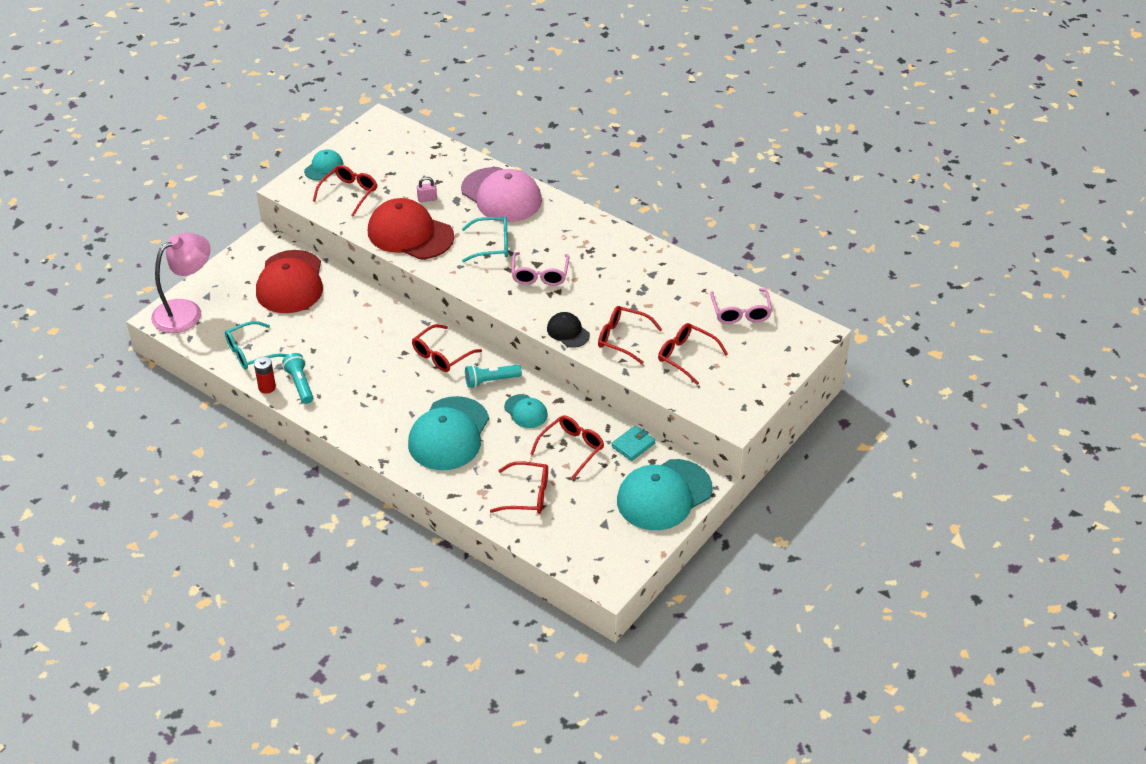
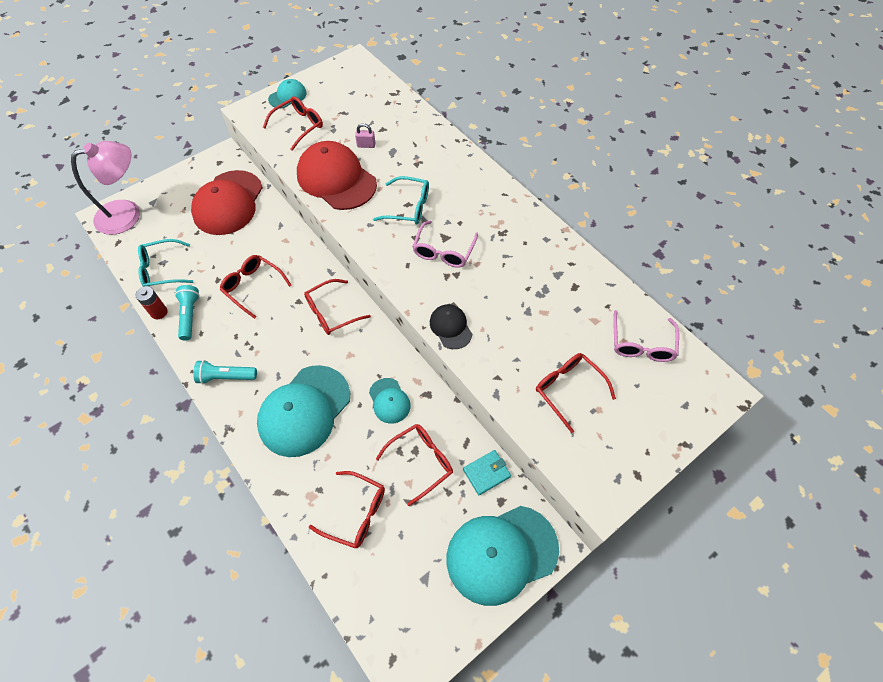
camera: 15 degrees right, 15 degrees up
(491, 381) = (367, 354): turquoise flashlight -> turquoise flashlight (226, 377)
(501, 195) = (436, 155): pink cap -> none
(622, 338) = (505, 349): red glasses -> red glasses (253, 287)

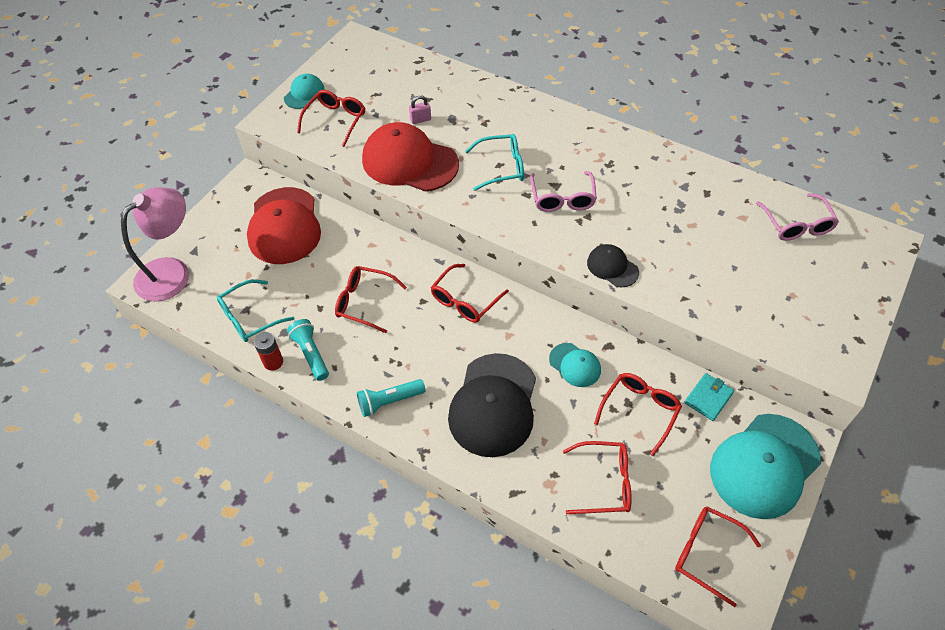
camera: 20 degrees left, 5 degrees down
(304, 410) = (493, 405): turquoise cap -> black cap
(568, 389) = (755, 287): red glasses -> red glasses (706, 553)

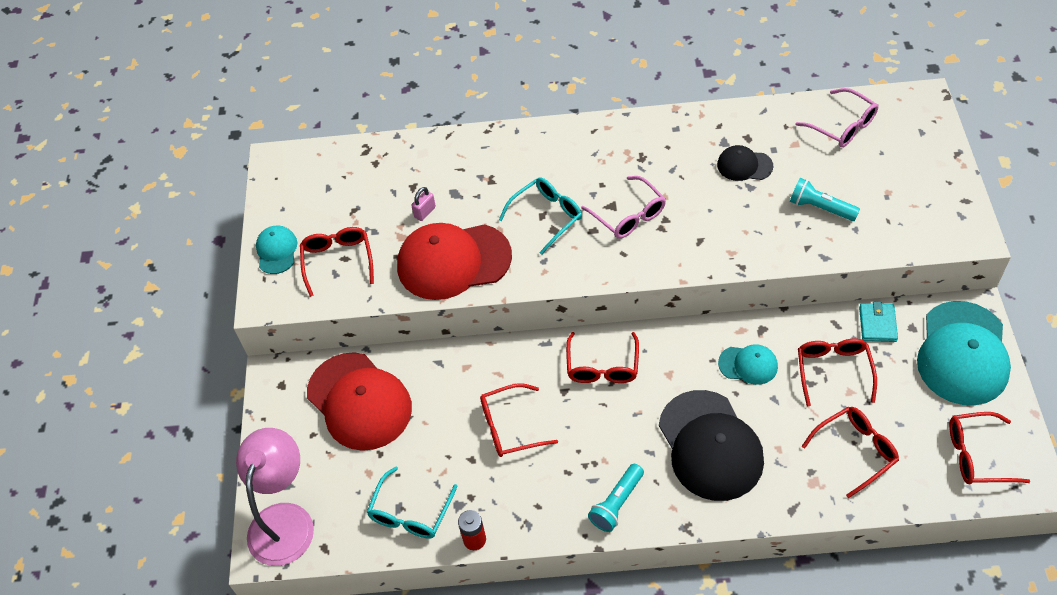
camera: 30 degrees left, 0 degrees up
(311, 354) = (504, 508): turquoise flashlight -> turquoise flashlight (820, 208)
(612, 267) = (726, 255): black cap -> black cap (744, 165)

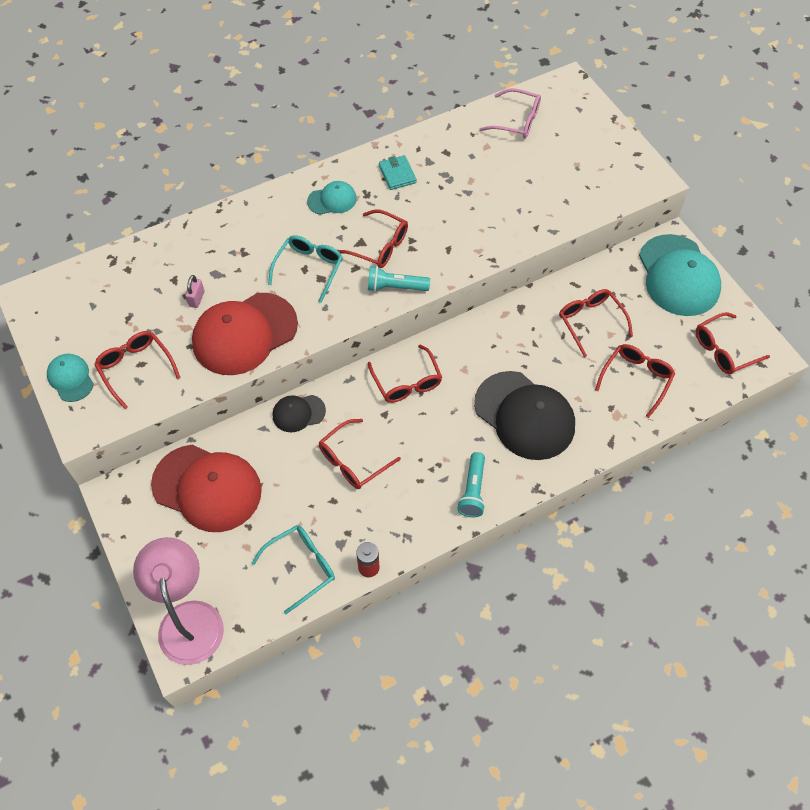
camera: 30 degrees left, 5 degrees up
(410, 513) = (301, 567): turquoise glasses -> turquoise glasses turned 120 degrees counterclockwise
(628, 215) = (379, 246): pink glasses -> red glasses
(744, 165) = (454, 176): black cap -> black cap (298, 413)
(748, 365) = (523, 340): turquoise cap -> turquoise cap (332, 200)
(820, 208) = (531, 192): turquoise flashlight -> turquoise flashlight (395, 287)
(877, 324) = (606, 274): turquoise wallet -> turquoise wallet (397, 174)

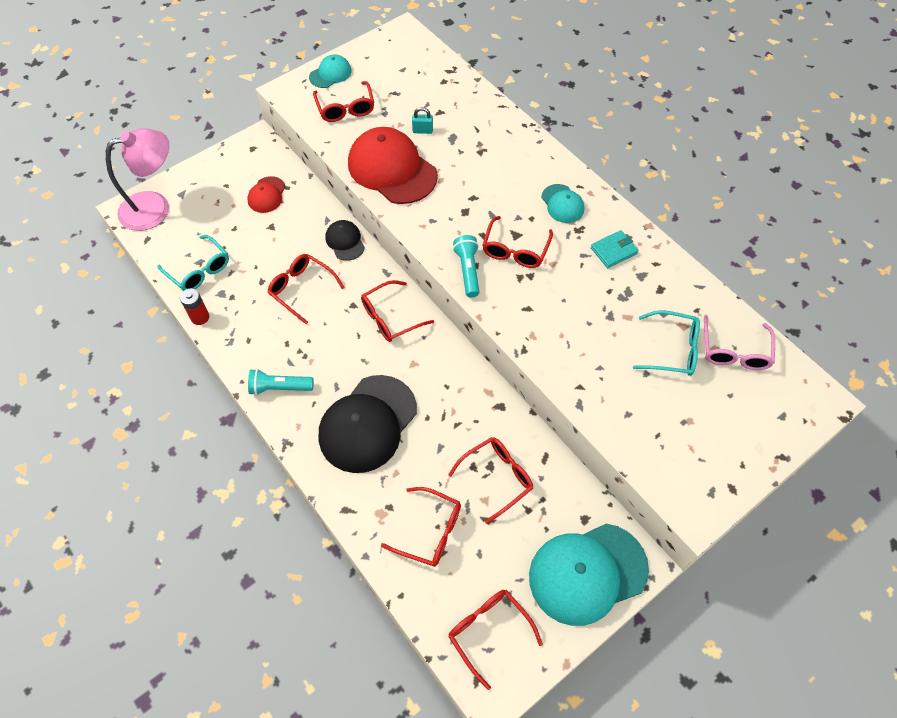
camera: 80 degrees right, 0 degrees up
(135, 368) = (345, 108): red glasses -> red glasses turned 120 degrees clockwise
(196, 299) = (422, 130): pink padlock -> turquoise padlock
(207, 488) = (267, 195): red cap -> red cap, size x0.50
(309, 269) = (474, 201): turquoise glasses -> turquoise glasses (672, 349)

